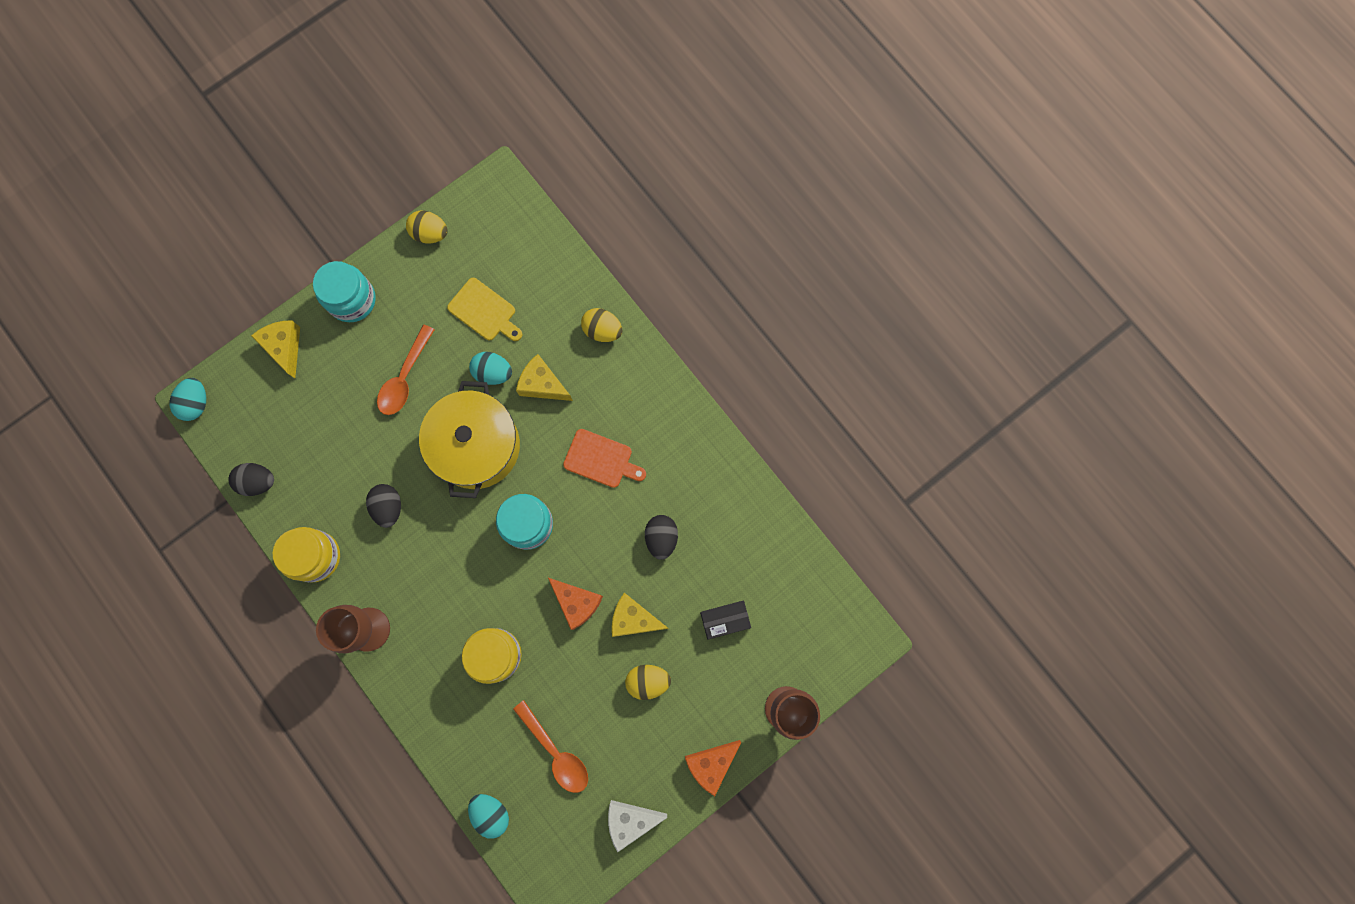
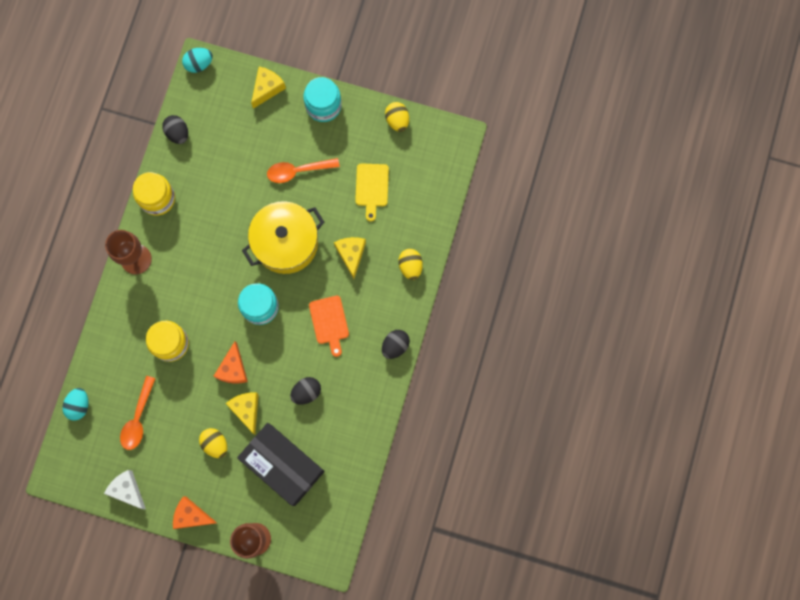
camera: 55 degrees right, 0 degrees up
(388, 507) = (214, 218): black egg -> black egg (395, 346)
(493, 372) = (337, 220): turquoise egg -> none
(725, 620) = (283, 465): black box -> black box, size x2.21

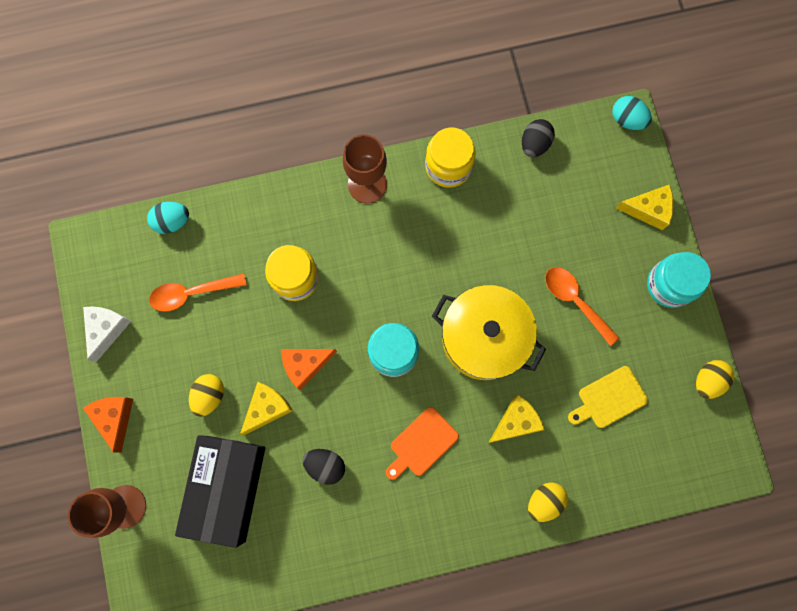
camera: 60 degrees right, 0 degrees up
(395, 346) = (439, 539): black egg -> none

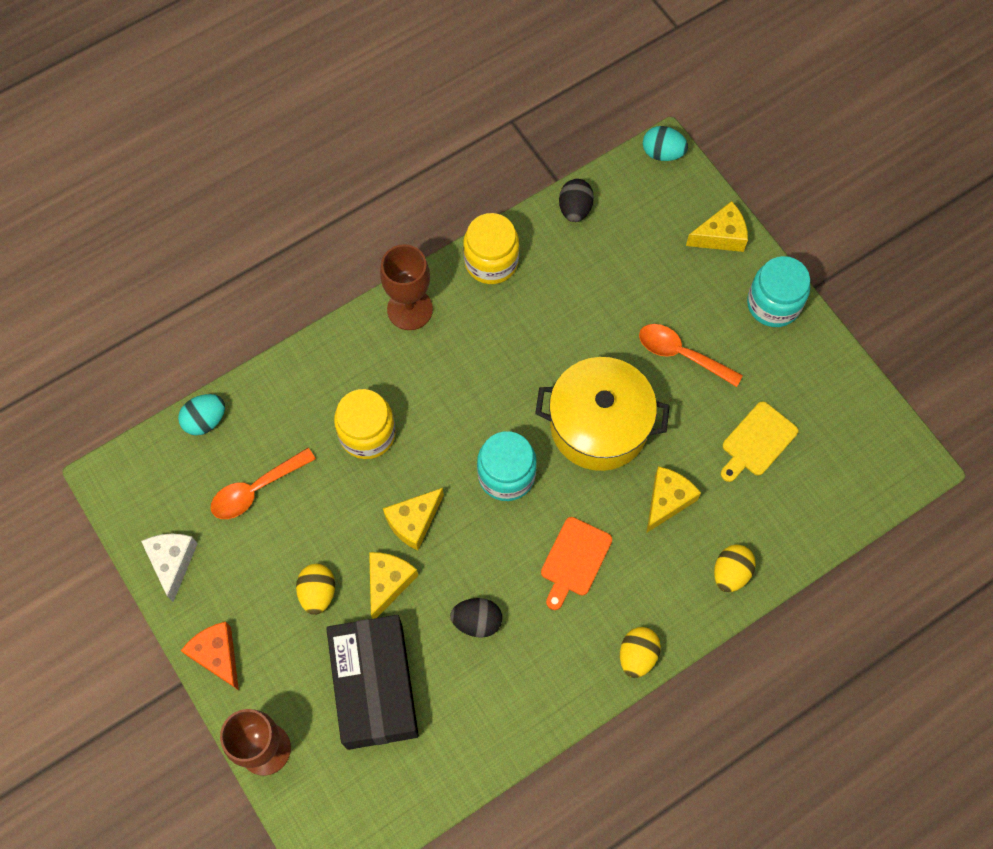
camera: 20 degrees left, 10 degrees down
(305, 365) = (414, 522): orange cheese -> yellow cheese
(708, 381) = (852, 387): yellow egg -> yellow egg (637, 655)

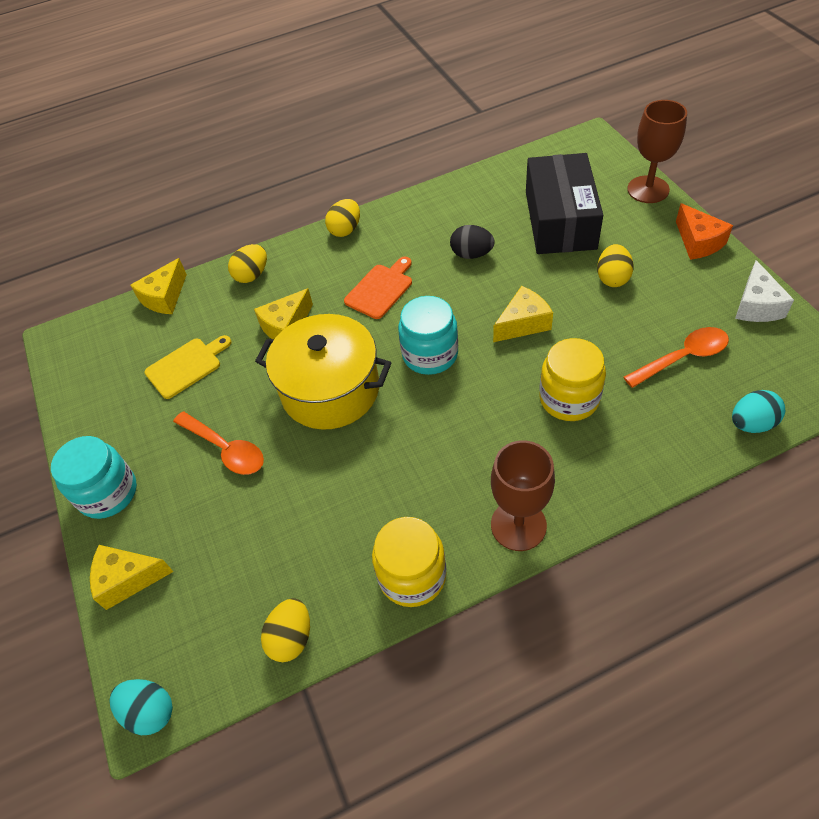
camera: 165 degrees left, 15 degrees down
(388, 583) = (548, 282): yellow cheese -> yellow cheese (165, 297)
(575, 209) = (291, 638): black egg -> yellow egg

